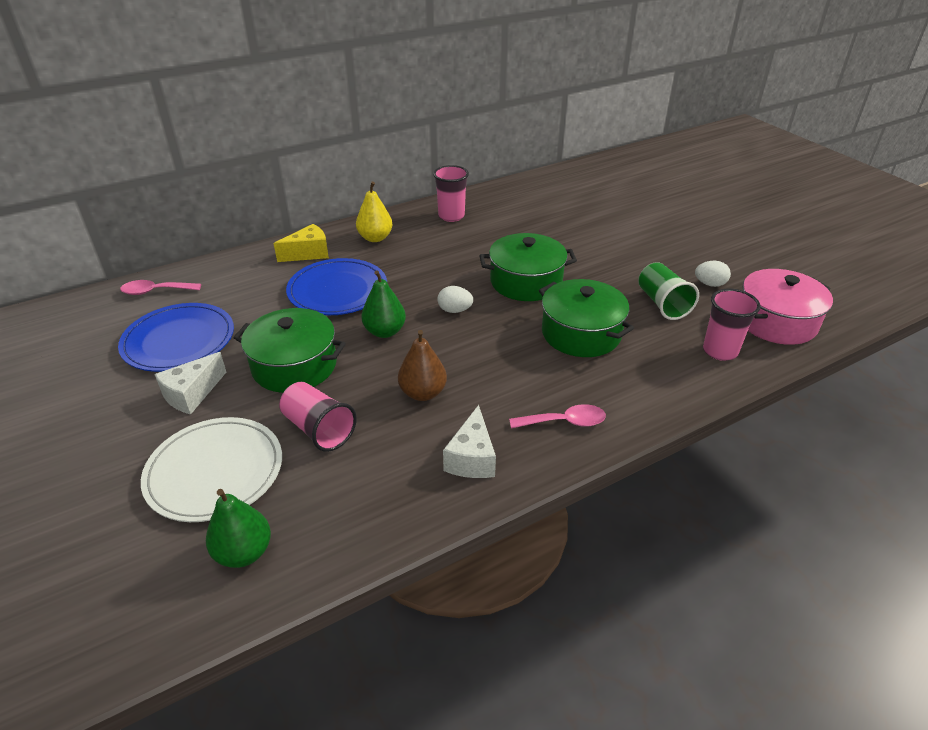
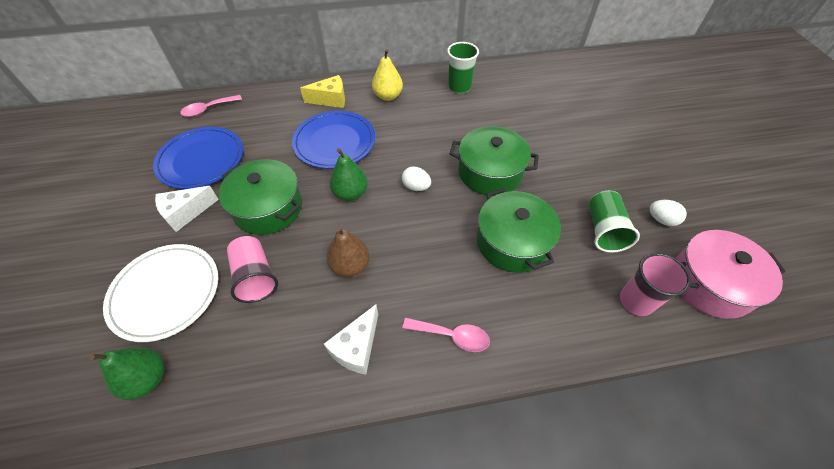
camera: 20 degrees right, 15 degrees up
(156, 291) = (208, 109): pink spoon -> pink spoon turned 45 degrees counterclockwise
(451, 216) = (459, 87): pink cup -> green cup

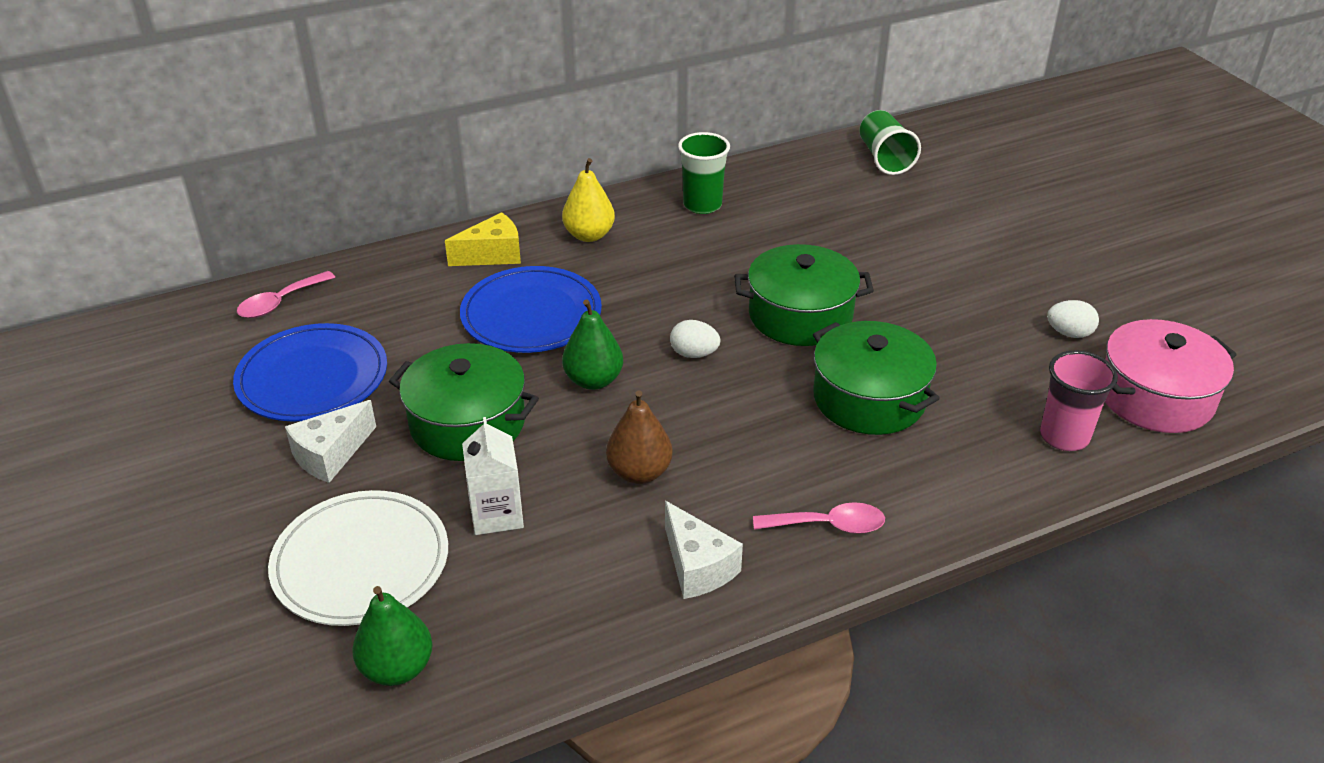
camera: 15 degrees left, 15 degrees down
(255, 277) = (496, 514): pink cup -> white carton
(357, 348) = (697, 566): white cheese -> white cheese turned 45 degrees counterclockwise
(603, 230) = (993, 360): green cup -> green cup (884, 158)

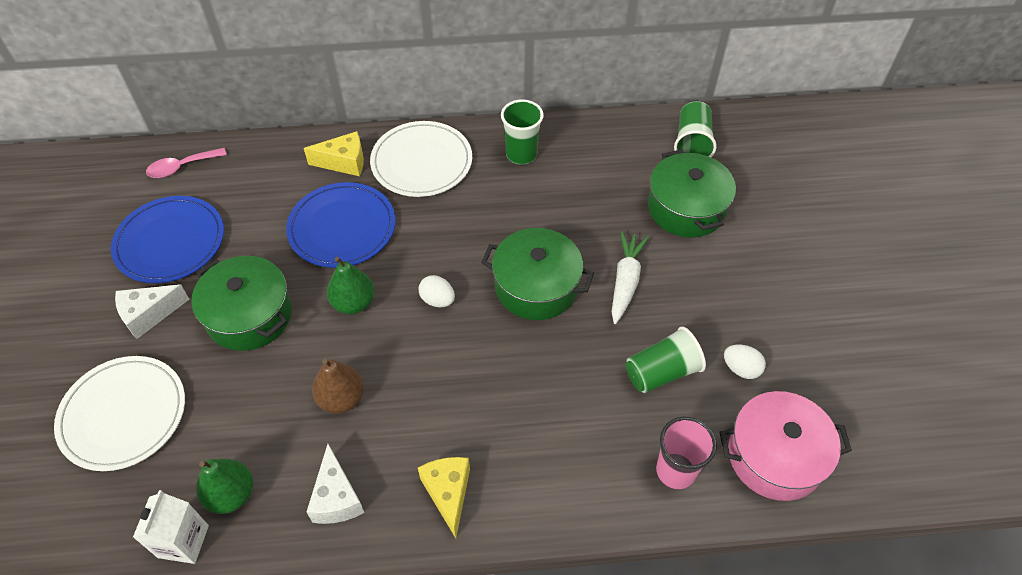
camera: 20 degrees right, 15 degrees up
(397, 668) = (102, 512): green pear -> green pear (231, 494)
(496, 514) = (228, 403): white carton -> white carton (183, 541)
(589, 235) = (421, 162): yellow pear -> white plate
(828, 525) = (448, 493): pink spoon -> yellow cheese
(869, 398) = (544, 384): green pot -> green pot (686, 208)
(895, 288) = (625, 281): none -> white carrot
(989, 356) = (661, 372): none -> green cup

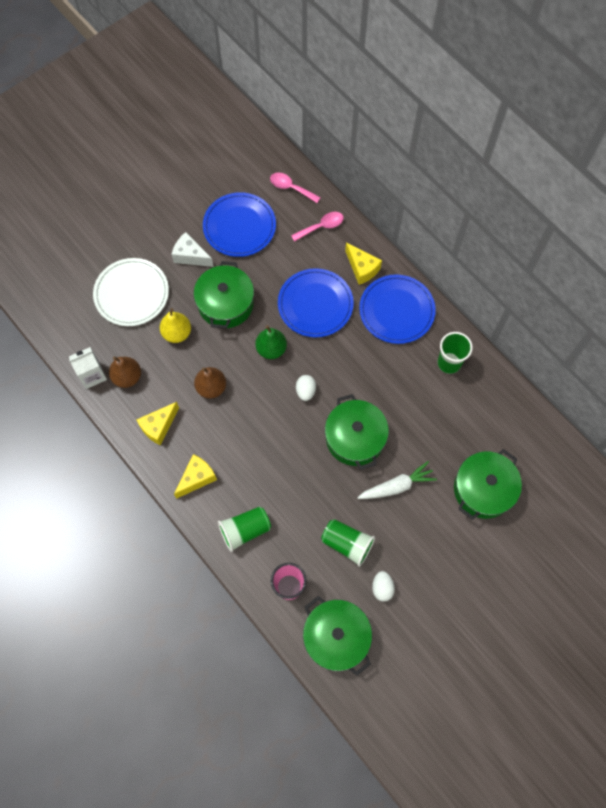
camera: 55 degrees right, 15 degrees up
(231, 494) = (127, 377): green pear -> brown pear
(232, 393) = (177, 333): none -> yellow pear
(257, 168) = (321, 227): none -> pink spoon
(337, 497) = (159, 426): white cheese -> yellow cheese
(421, 162) = (396, 310): white plate -> blue plate
(692, 143) = (544, 461): green cup -> green cup (245, 530)
(775, 456) = (336, 637): pink pot -> green pot

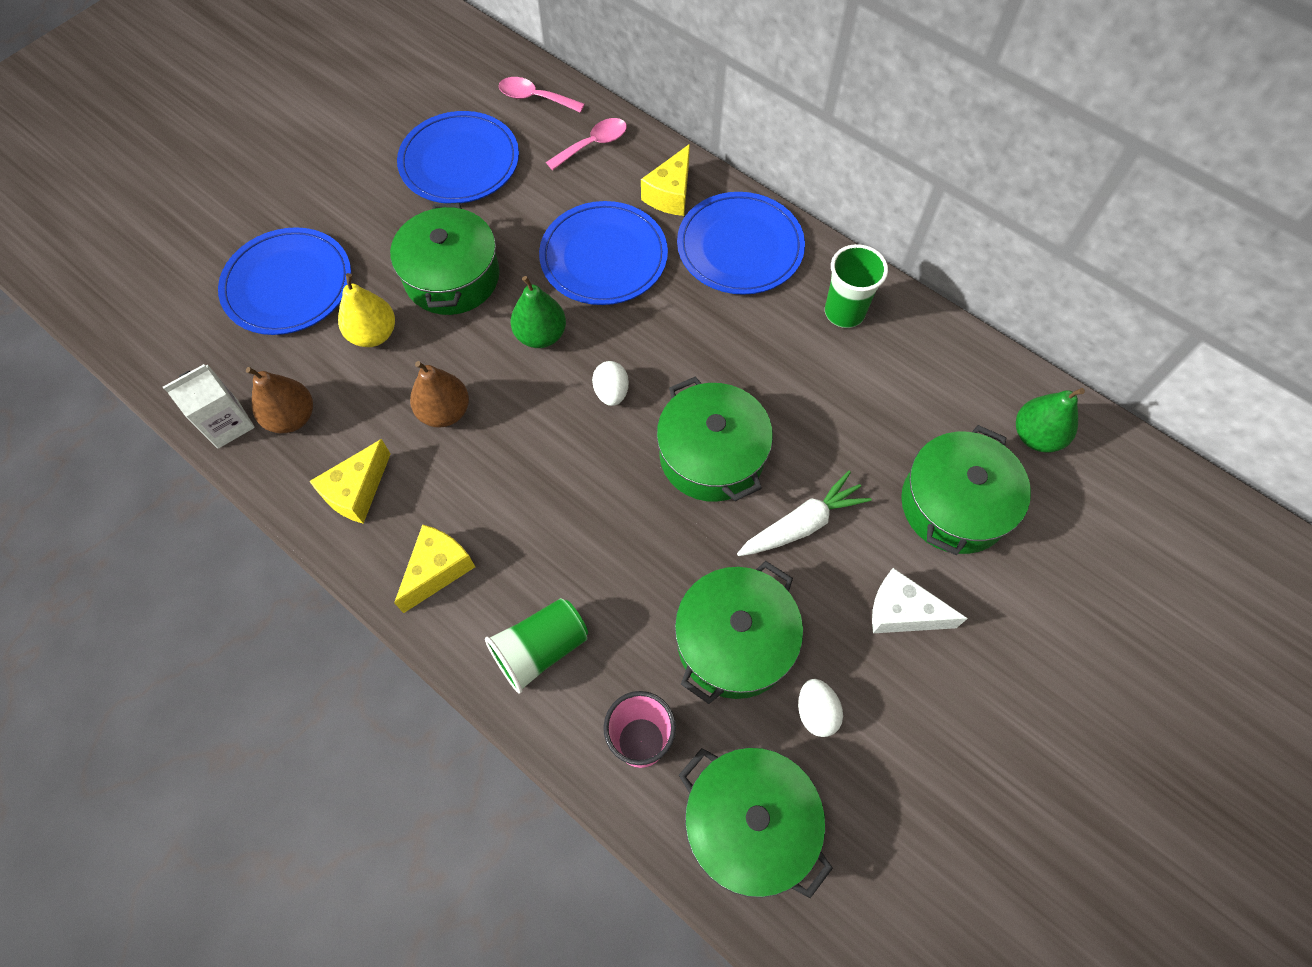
camera: 10 degrees left, 5 degrees down
(131, 294) = (288, 285): white plate -> blue plate
(190, 256) = (383, 215): white cheese -> white cheese (902, 612)
(347, 544) = (734, 641): green cup -> green pot
(362, 268) = (670, 194): yellow cheese -> yellow cheese turned 75 degrees clockwise
(540, 457) = (1036, 436): none -> green pear

